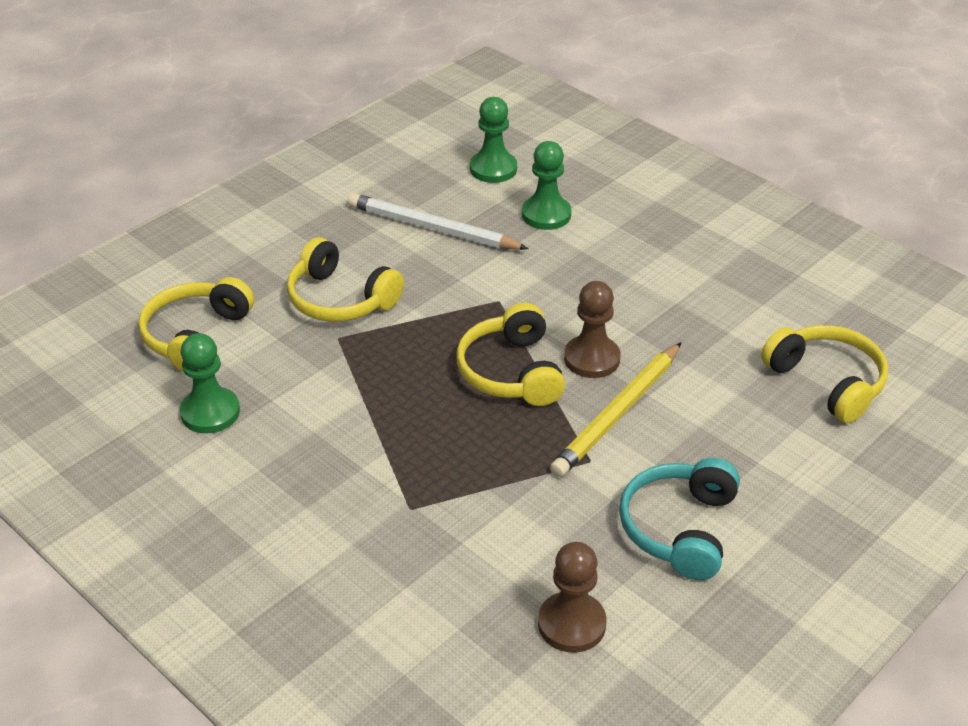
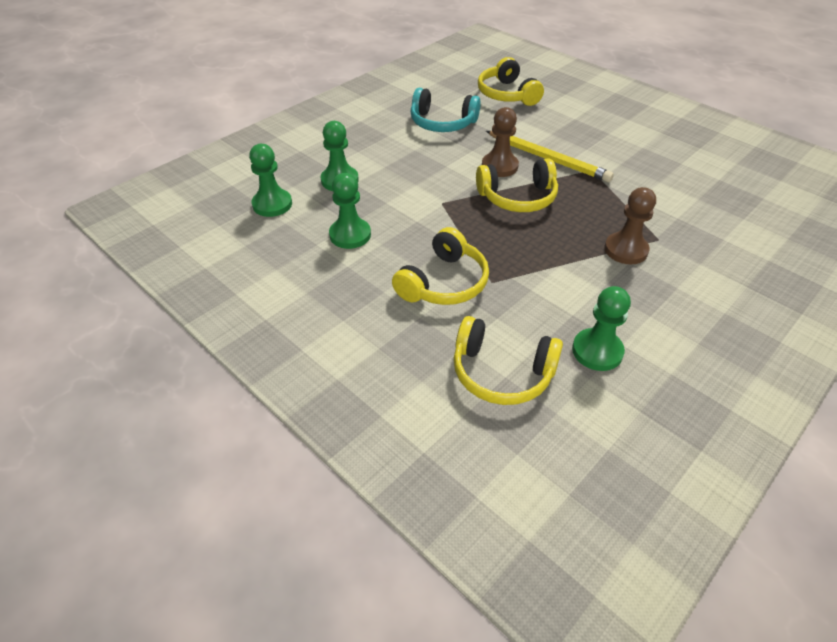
camera: 90 degrees left, 5 degrees up
(432, 228) = (350, 235): white pencil -> green pawn
(571, 624) = (718, 180): brown pawn -> brown pawn (625, 250)
(679, 528) = (634, 144): turquoise headphones -> turquoise headphones (442, 123)
(827, 382) = (507, 94): yellow headphones -> yellow headphones turned 75 degrees counterclockwise

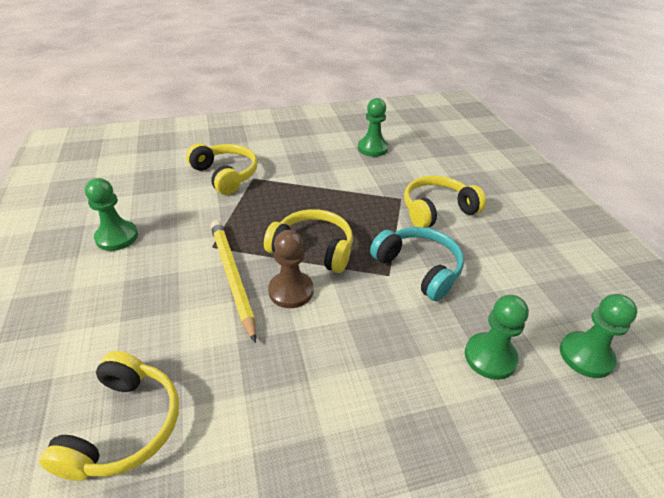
camera: 150 degrees left, 5 degrees down
(350, 235) = (500, 278): green pawn -> green pawn (117, 237)
(442, 123) = (286, 405): turquoise headphones -> turquoise headphones (419, 268)
(501, 373) = (435, 158): yellow headphones -> yellow headphones (225, 175)
(625, 250) = (285, 181): brown pawn -> none

